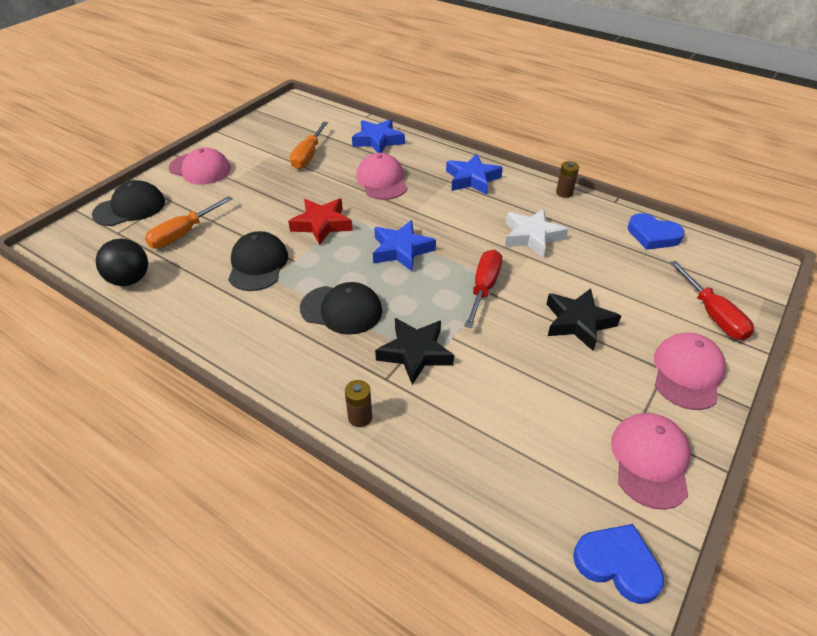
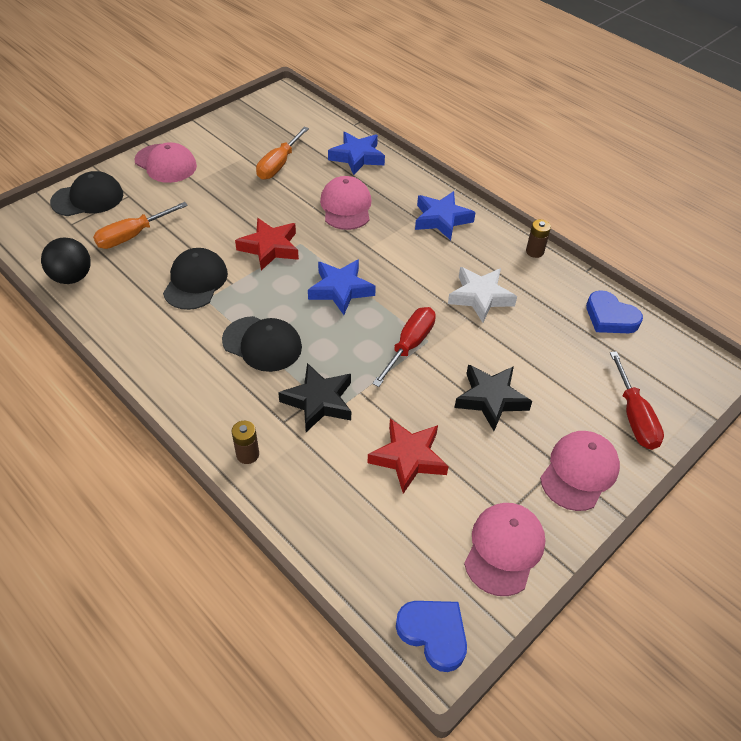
camera: 10 degrees right, 5 degrees up
(522, 390) = (408, 458): none -> red star

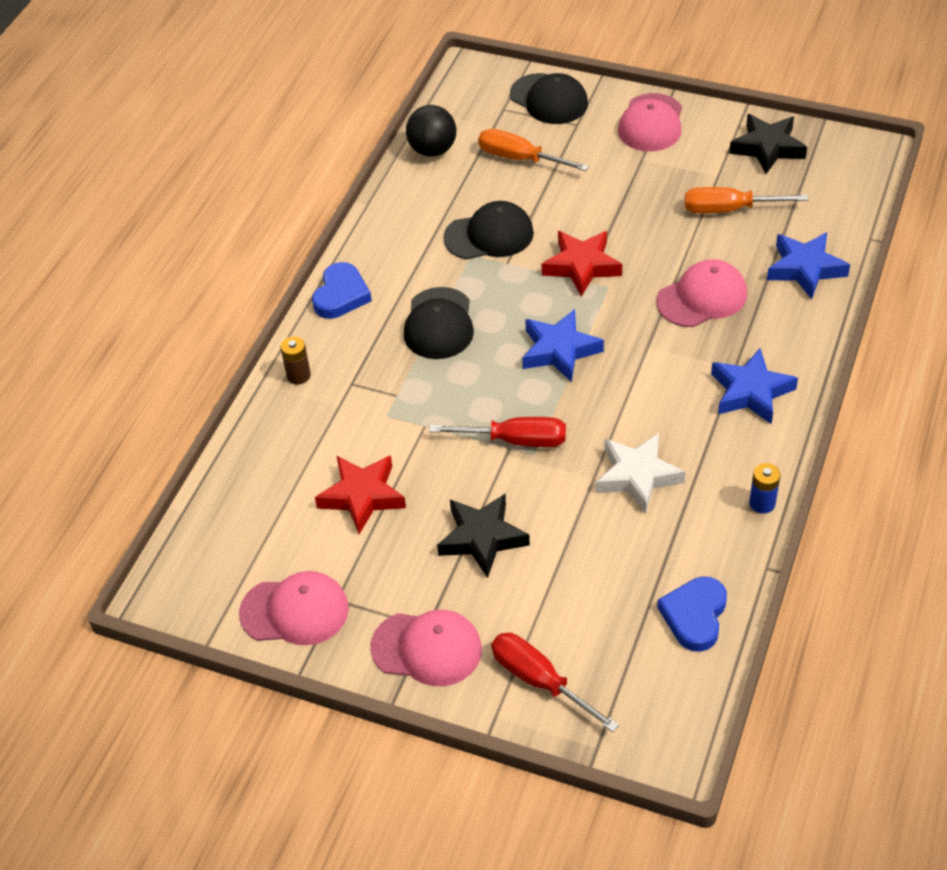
camera: 70 degrees right, 0 degrees up
(319, 401) = (392, 399): black star -> black star (767, 148)
(433, 634) = (179, 586): blue heart -> blue heart (341, 295)
(534, 251) = (762, 503): brown battery -> blue battery
(634, 416) = (540, 681): red screwdriver -> red screwdriver turned 75 degrees clockwise

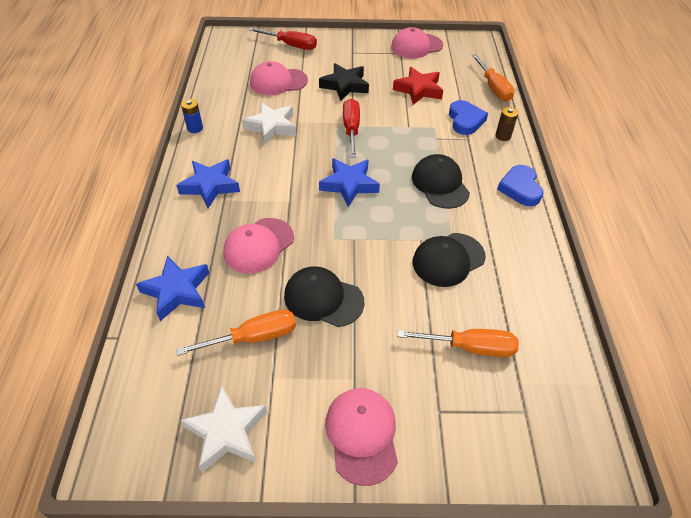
camera: 155 degrees right, 0 degrees up
(237, 470) = (493, 88): none -> orange screwdriver
(427, 648) = (347, 46): pink cap -> pink cap (278, 82)
(432, 150) = (555, 336): black ball -> none
(515, 440) = (351, 130): red screwdriver -> red screwdriver turned 105 degrees clockwise
(549, 99) = (487, 441): black cap -> black cap (323, 298)
(581, 266) = (362, 250): red star -> none
(694, 616) = (224, 77): blue heart -> blue heart (465, 120)
(767, 148) = (226, 432): black star -> white star

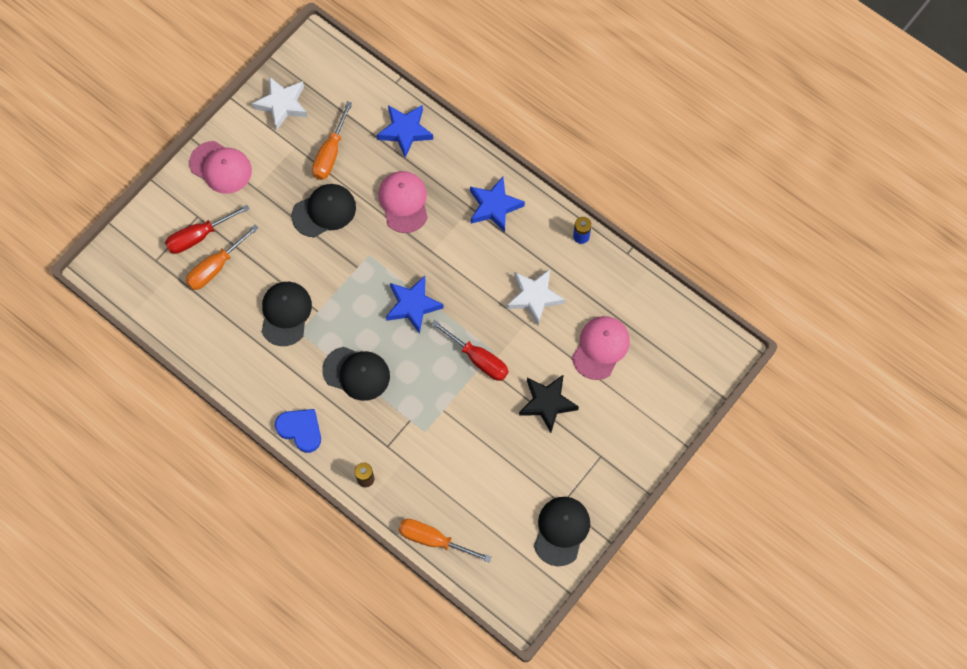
camera: 130 degrees right, 20 degrees up
(290, 45) = (660, 404): red screwdriver -> red screwdriver (199, 236)
(416, 46) = (561, 531): pink cap -> black cap
(418, 90) = (487, 466): red star -> none
(465, 120) = (411, 466): blue heart -> none

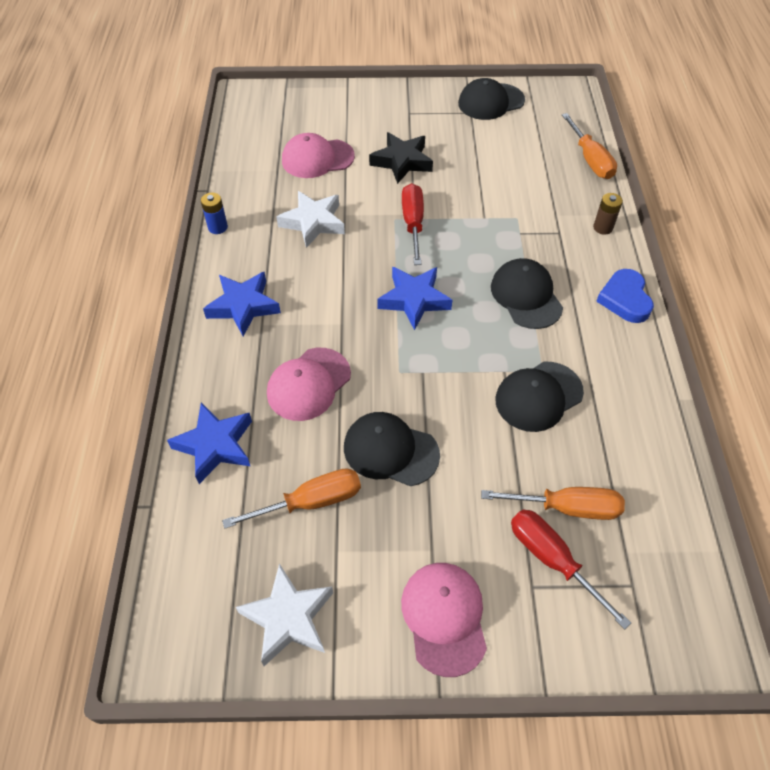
camera: 130 degrees left, 15 degrees down
(199, 236) = (553, 560): red screwdriver -> red screwdriver turned 150 degrees counterclockwise

